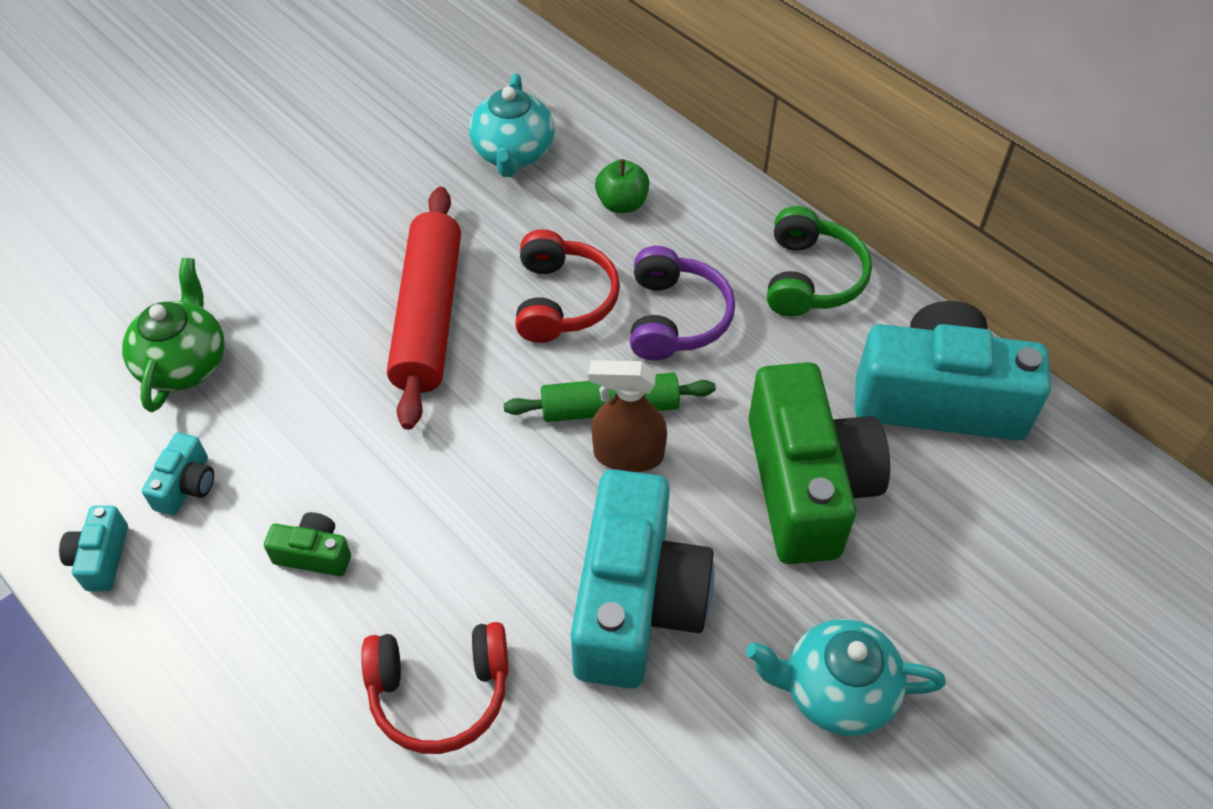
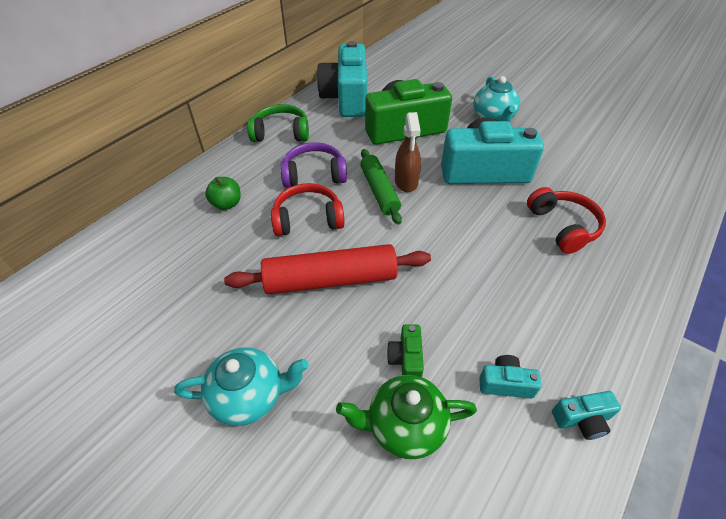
camera: 100 degrees left, 5 degrees down
(314, 554) = (519, 296): green camera -> green camera (406, 359)
(513, 153) = (175, 262): turquoise teapot -> turquoise teapot (249, 396)

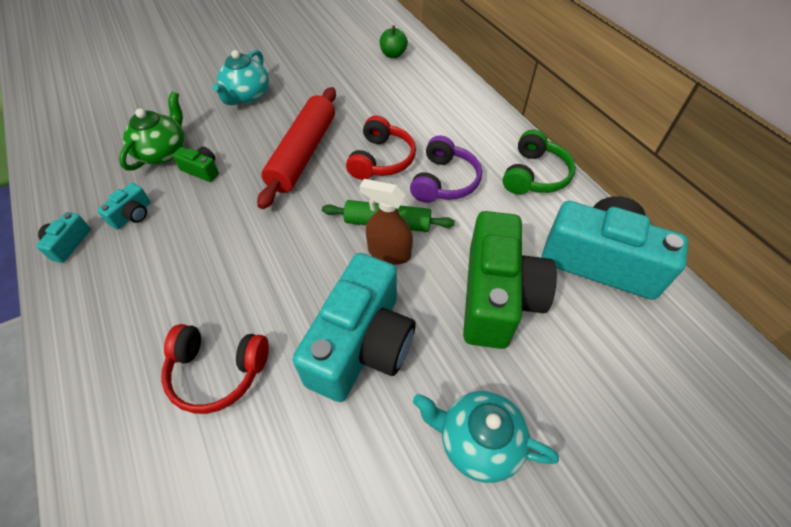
camera: 115 degrees right, 5 degrees up
(227, 204) = (433, 116): green apple -> green apple (393, 54)

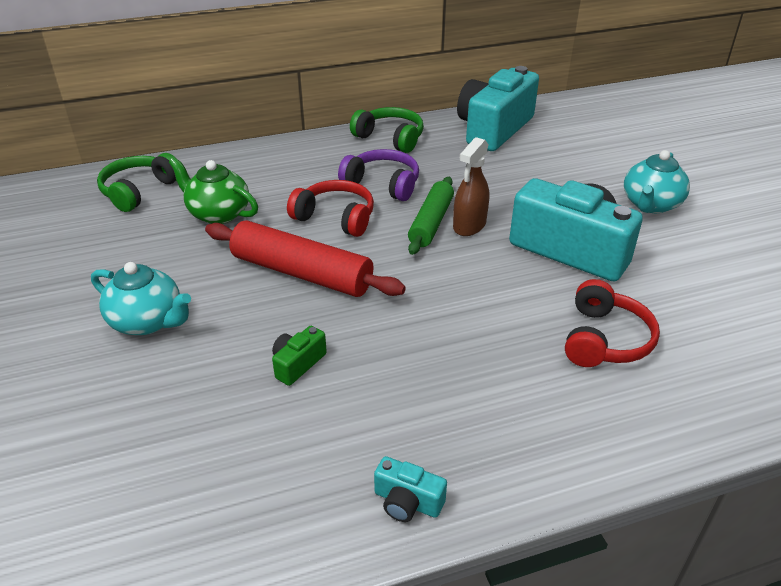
camera: 80 degrees left, 15 degrees down
(132, 215) = (366, 431): turquoise camera -> none
(163, 152) = (240, 409): green teapot -> green teapot (218, 213)
(393, 54) = (139, 191): green apple -> green headphones
(497, 296) = (524, 177): green camera -> none

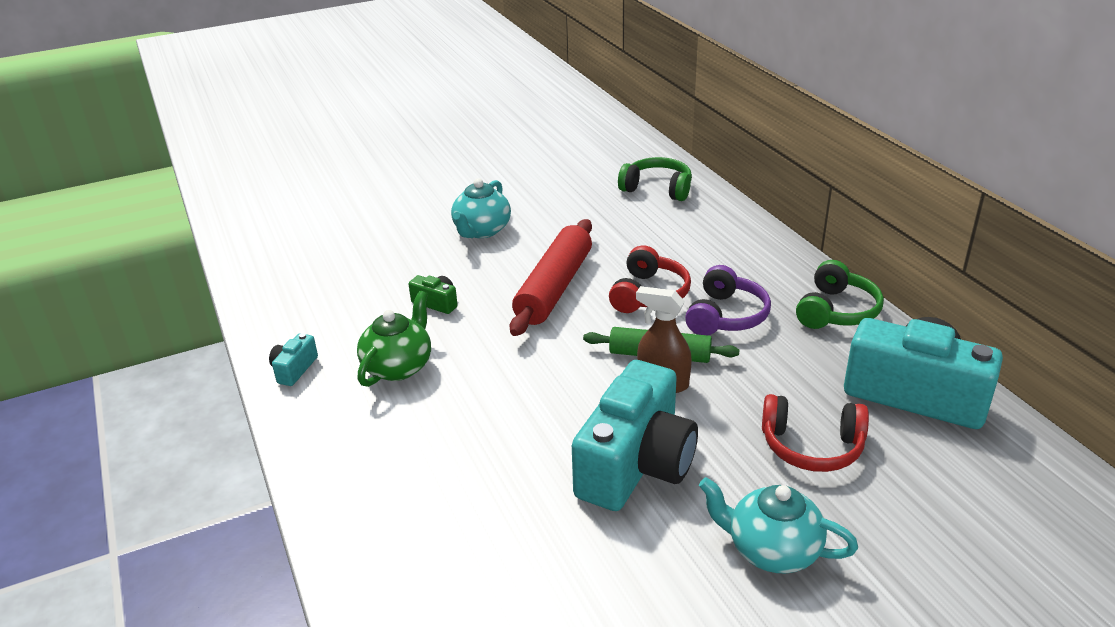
camera: 85 degrees right, 5 degrees down
(218, 213) = (634, 231): green teapot -> green teapot (398, 366)
(605, 339) = (476, 484): red headphones -> red headphones (811, 446)

